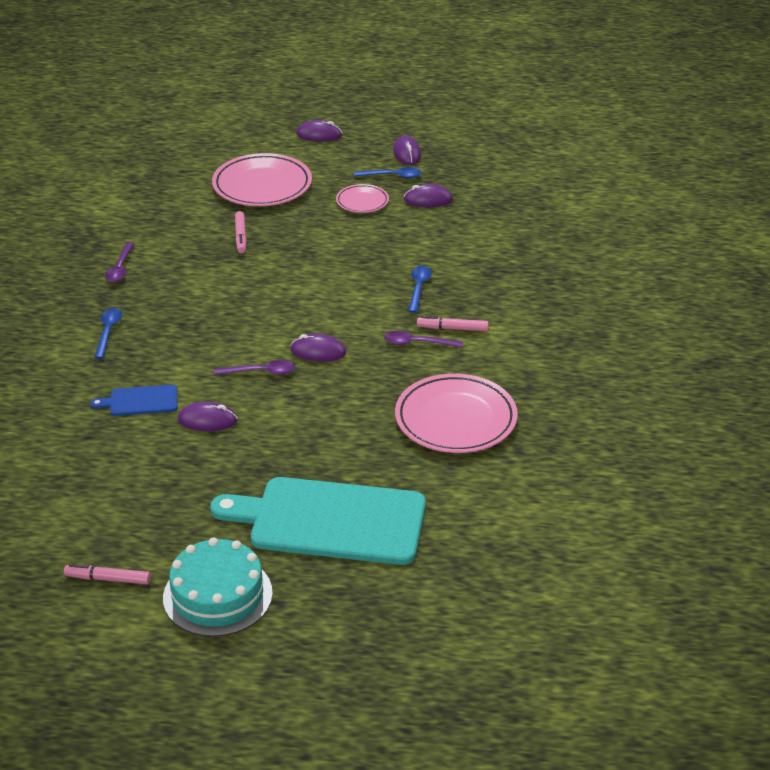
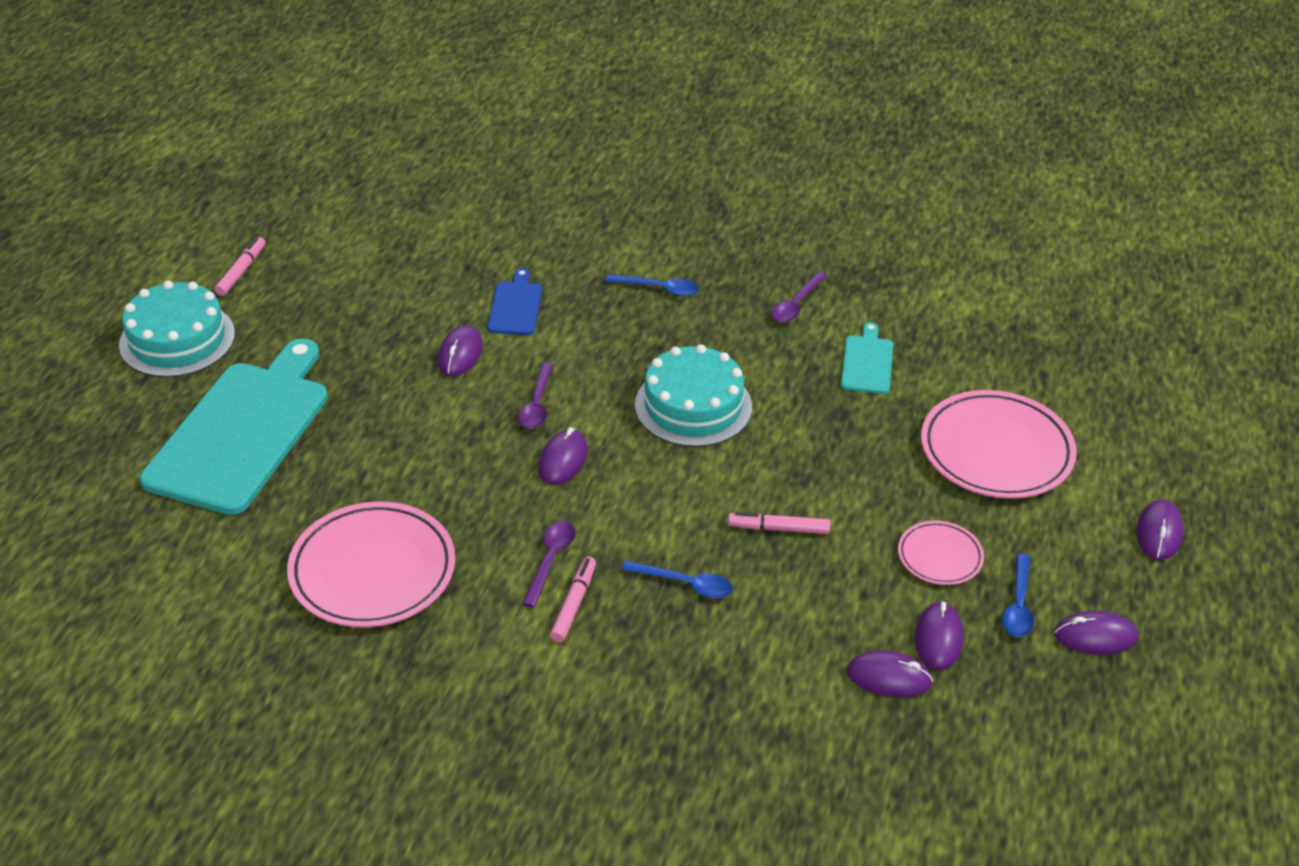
camera: 100 degrees right, 5 degrees up
(120, 268) = (796, 304): purple spoon -> purple spoon turned 75 degrees counterclockwise
(183, 235) = (867, 362): none -> turquoise cutting board
(240, 236) = (856, 416): pink marker -> pink marker (778, 528)
(245, 302) = (693, 406): none -> turquoise cake
(464, 214) = (889, 678): none -> purple mouse

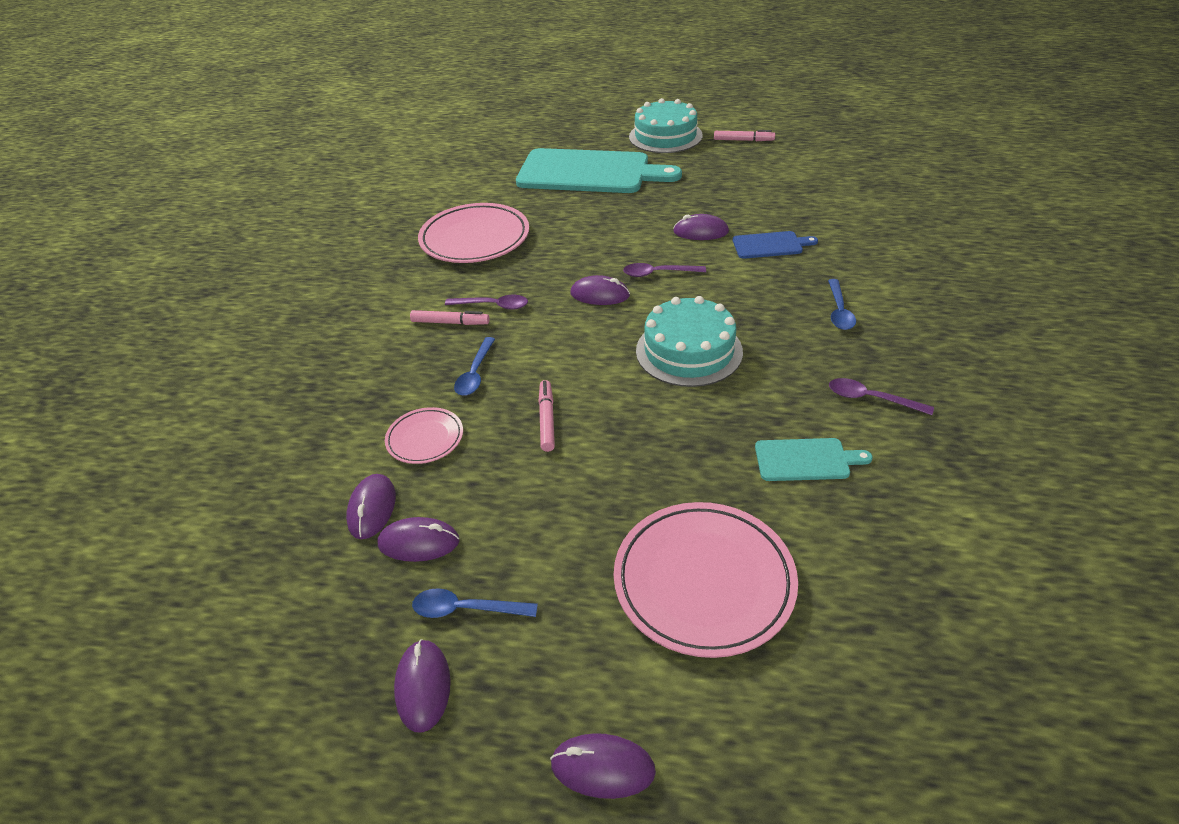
camera: 85 degrees right, 0 degrees up
(940, 556) = (528, 538): pink plate -> pink plate (425, 438)

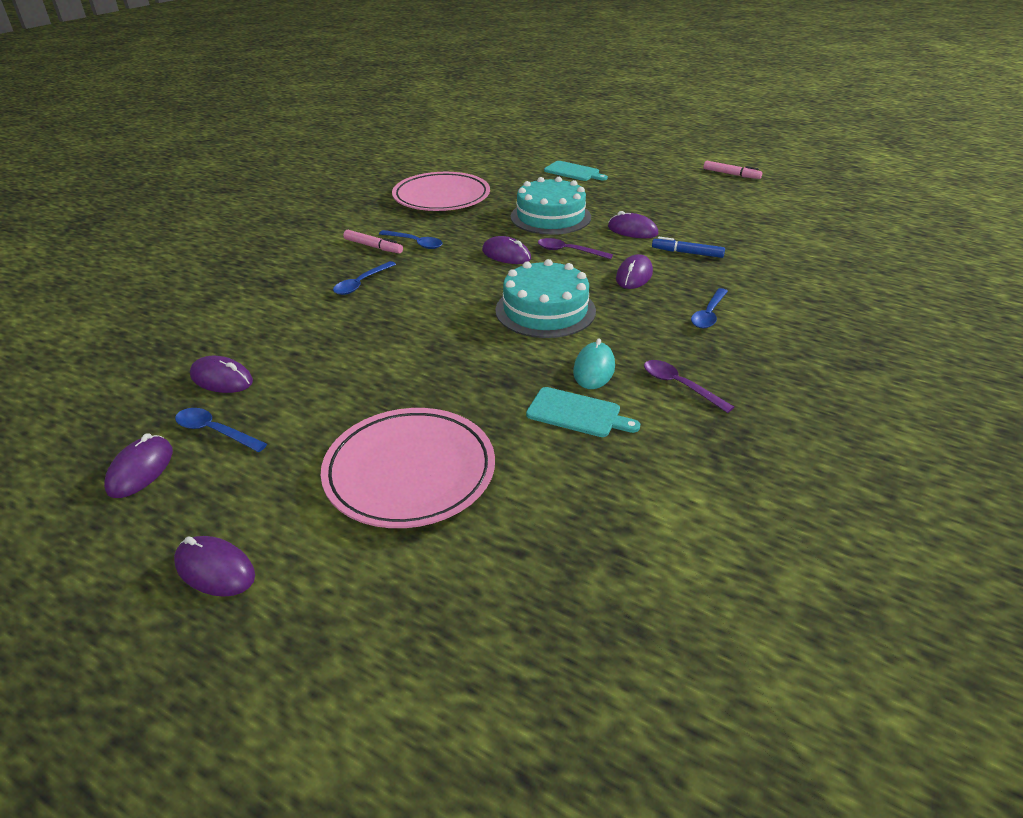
camera: 20 degrees right, 5 degrees down
(372, 508) = (210, 348): purple mouse -> purple mouse (634, 276)
(425, 438) = (287, 315): pink plate -> none
(493, 306) = (415, 243): purple spoon -> blue spoon
(547, 419) = (387, 327): pink marker -> none
(589, 172) = (573, 172): turquoise cutting board -> turquoise cutting board, size x0.44
(665, 136) = (662, 159): turquoise cake -> turquoise cake (550, 217)
(770, 245) = (687, 253): blue cutting board -> blue marker
(784, 405) = (594, 369): none -> turquoise mouse

